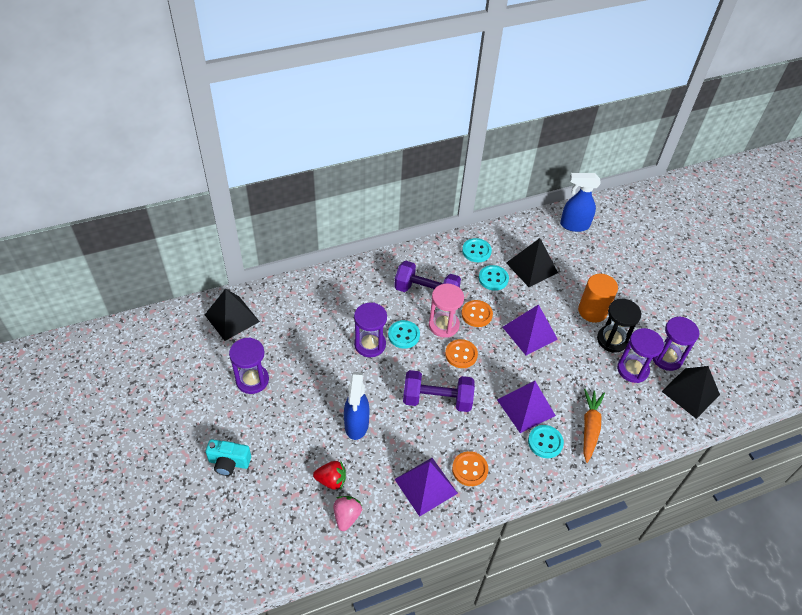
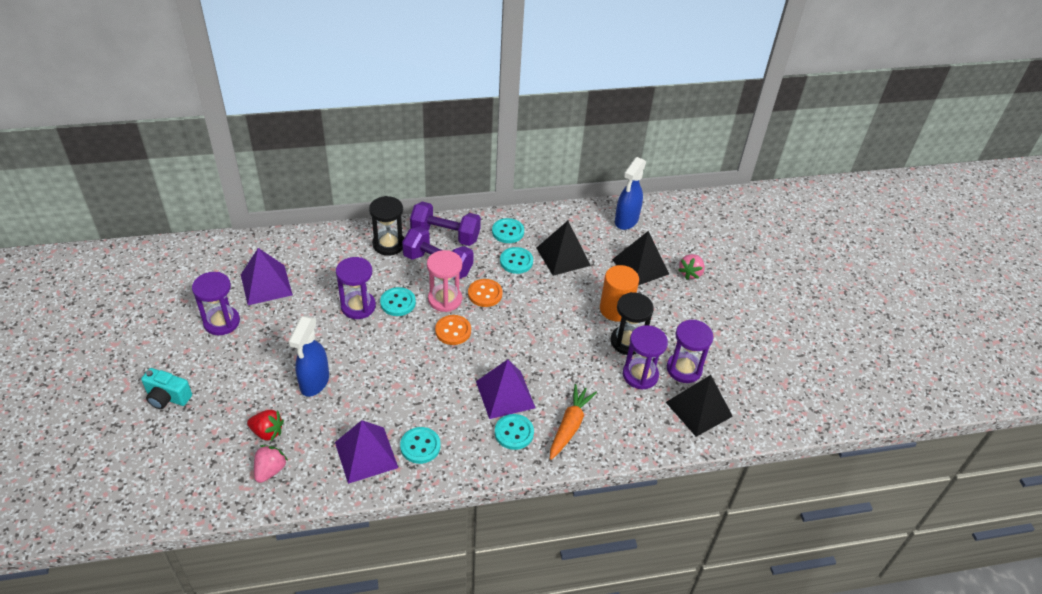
camera: 10 degrees right, 5 degrees down
(232, 318) = (223, 260): black pyramid -> black pyramid (640, 266)
(376, 279) = (389, 244): none -> black hourglass
(437, 400) = (410, 371): purple dumbbell -> purple dumbbell (445, 235)
(470, 469) = (420, 446): orange button -> turquoise button
(529, 333) = (537, 321): purple pyramid -> purple pyramid (266, 284)
(574, 225) = (626, 221): blue spray bottle -> blue spray bottle turned 75 degrees counterclockwise
(643, 267) = (690, 273): none -> pink strawberry

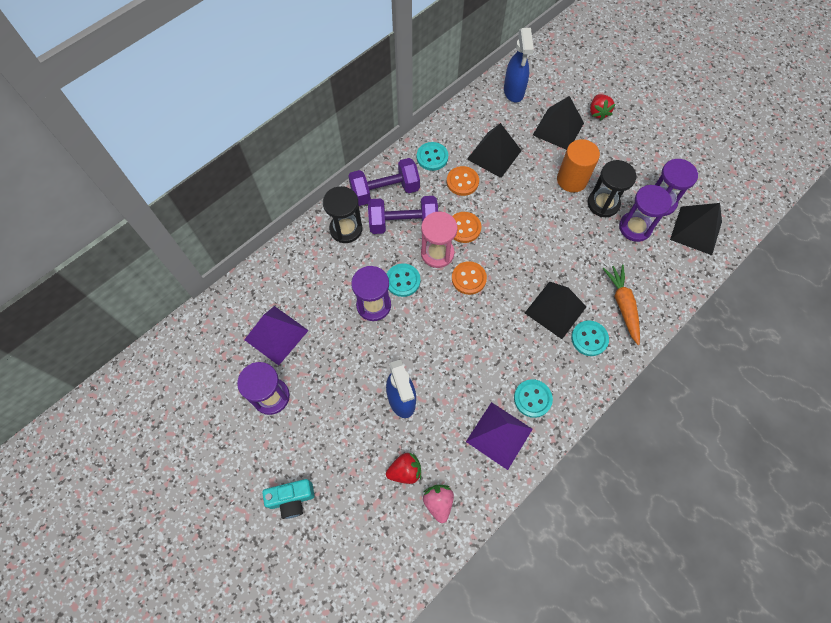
camera: 30 degrees left, 20 degrees up
(505, 394) = (555, 309): purple pyramid -> black pyramid
(516, 261) = (462, 182): turquoise button -> orange button
(690, 273) = (598, 113): pink strawberry -> red strawberry

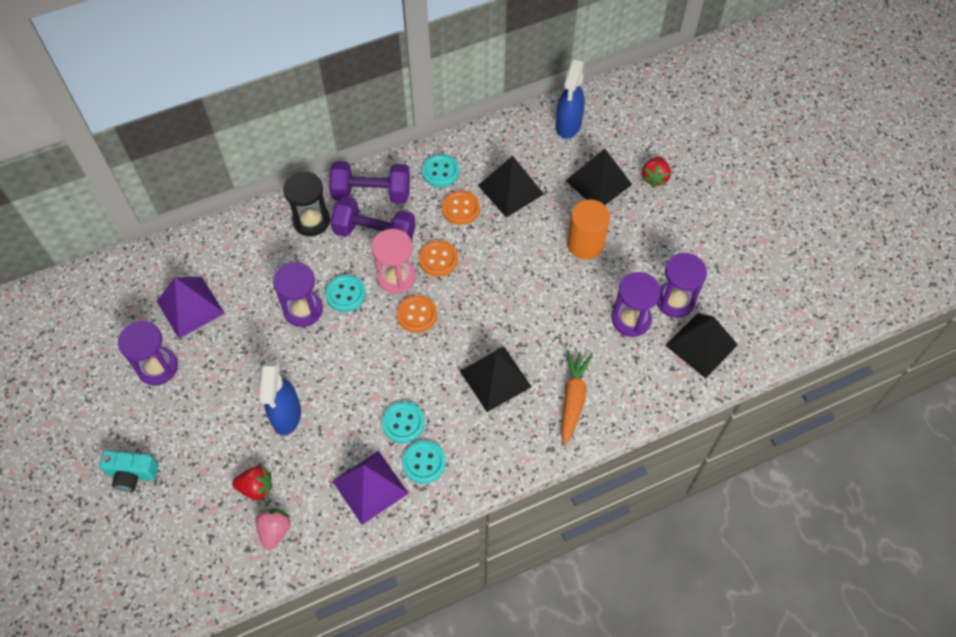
camera: 20 degrees right, 5 degrees down
(589, 339) = (517, 422): turquoise button -> turquoise button (403, 423)
(603, 204) = (608, 281): black hourglass -> none

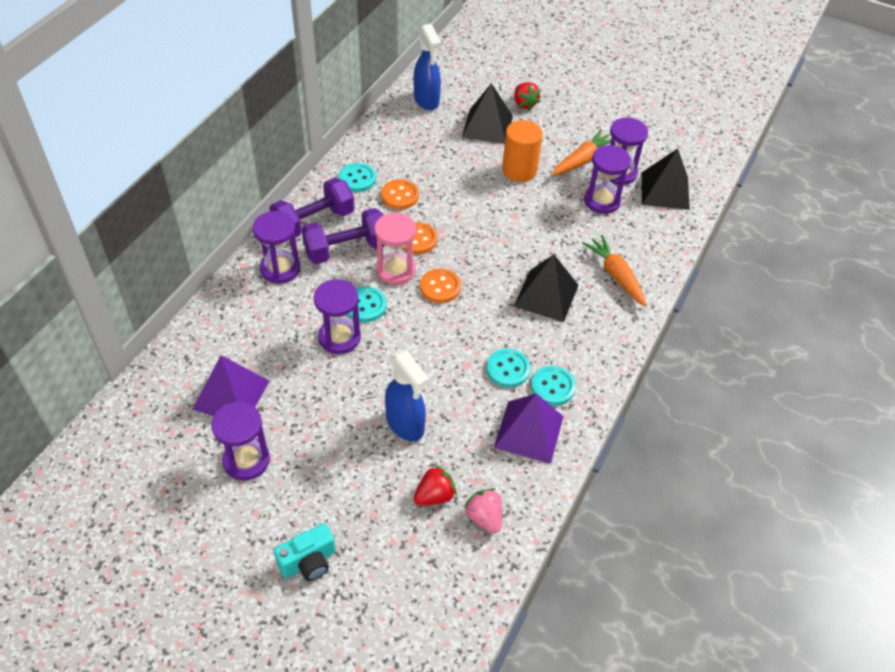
camera: 40 degrees left, 10 degrees down
(311, 220) = (280, 269): black hourglass -> purple hourglass
(511, 189) = (426, 163): black pyramid -> none
(653, 267) = (582, 160): none -> orange carrot

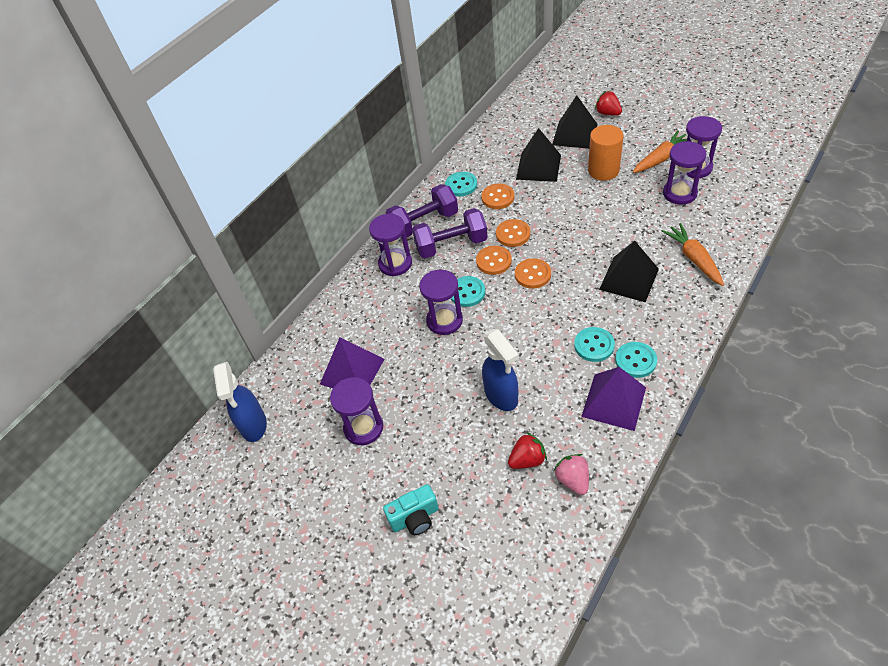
camera: 15 degrees right, 0 degrees up
(395, 270) = (493, 261): pink hourglass -> orange button
(426, 100) = (521, 116): blue spray bottle -> blue spray bottle (253, 425)
(524, 104) = (607, 113): red strawberry -> red strawberry turned 150 degrees clockwise
(665, 191) = (739, 181): black pyramid -> black pyramid (538, 167)

